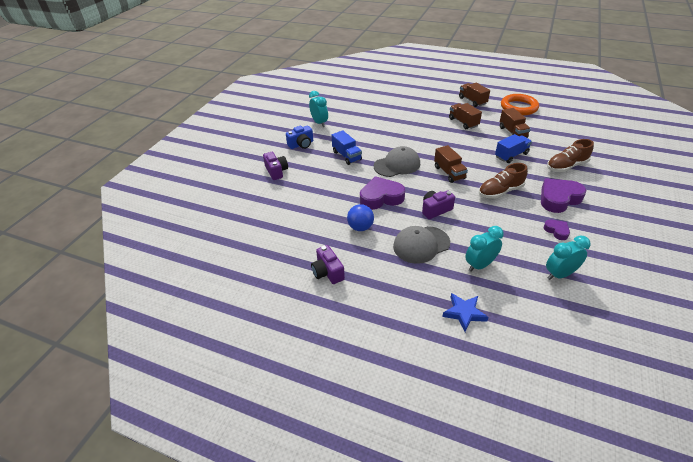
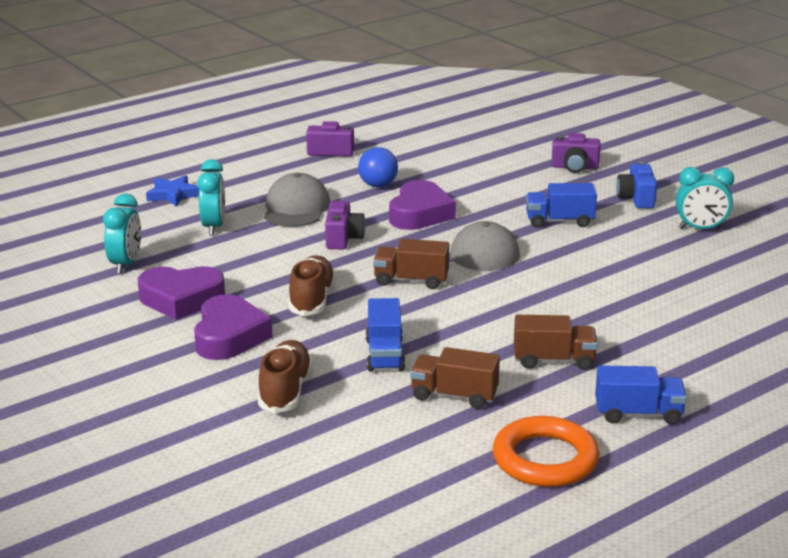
camera: 120 degrees right, 15 degrees down
(472, 101) = (638, 414): brown truck -> blue truck
(556, 231) = (181, 299): purple heart -> purple heart, size x1.95

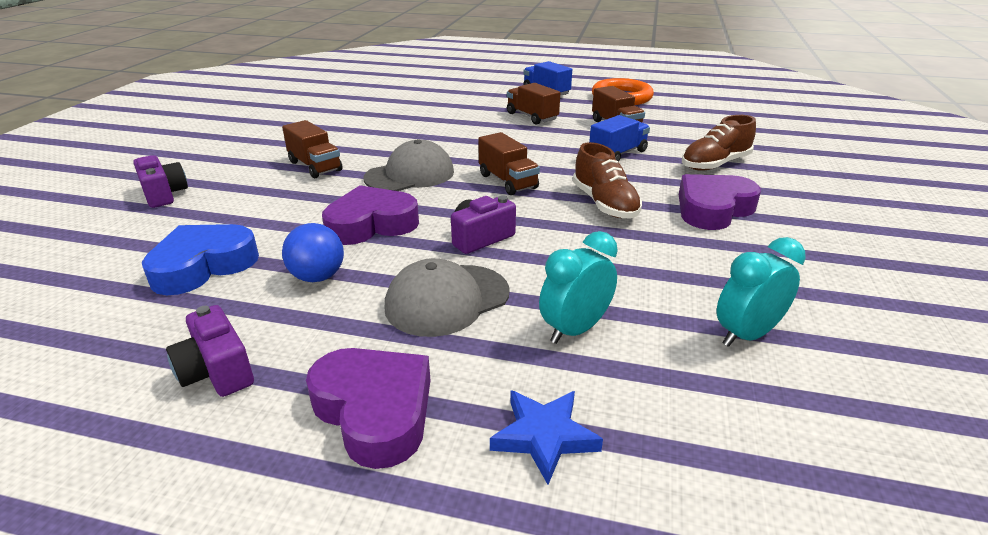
camera: 130 degrees left, 5 degrees up
(181, 299) = (721, 259): purple heart -> purple heart (375, 411)
(312, 299) = (604, 204): brown shoe -> brown shoe turned 75 degrees counterclockwise
(441, 163) = (203, 266): none -> blue heart
(559, 221) = (315, 166): blue truck -> brown truck
(636, 198) = (230, 154): blue camera -> none
(700, 229) = (275, 125): turquoise clock -> none

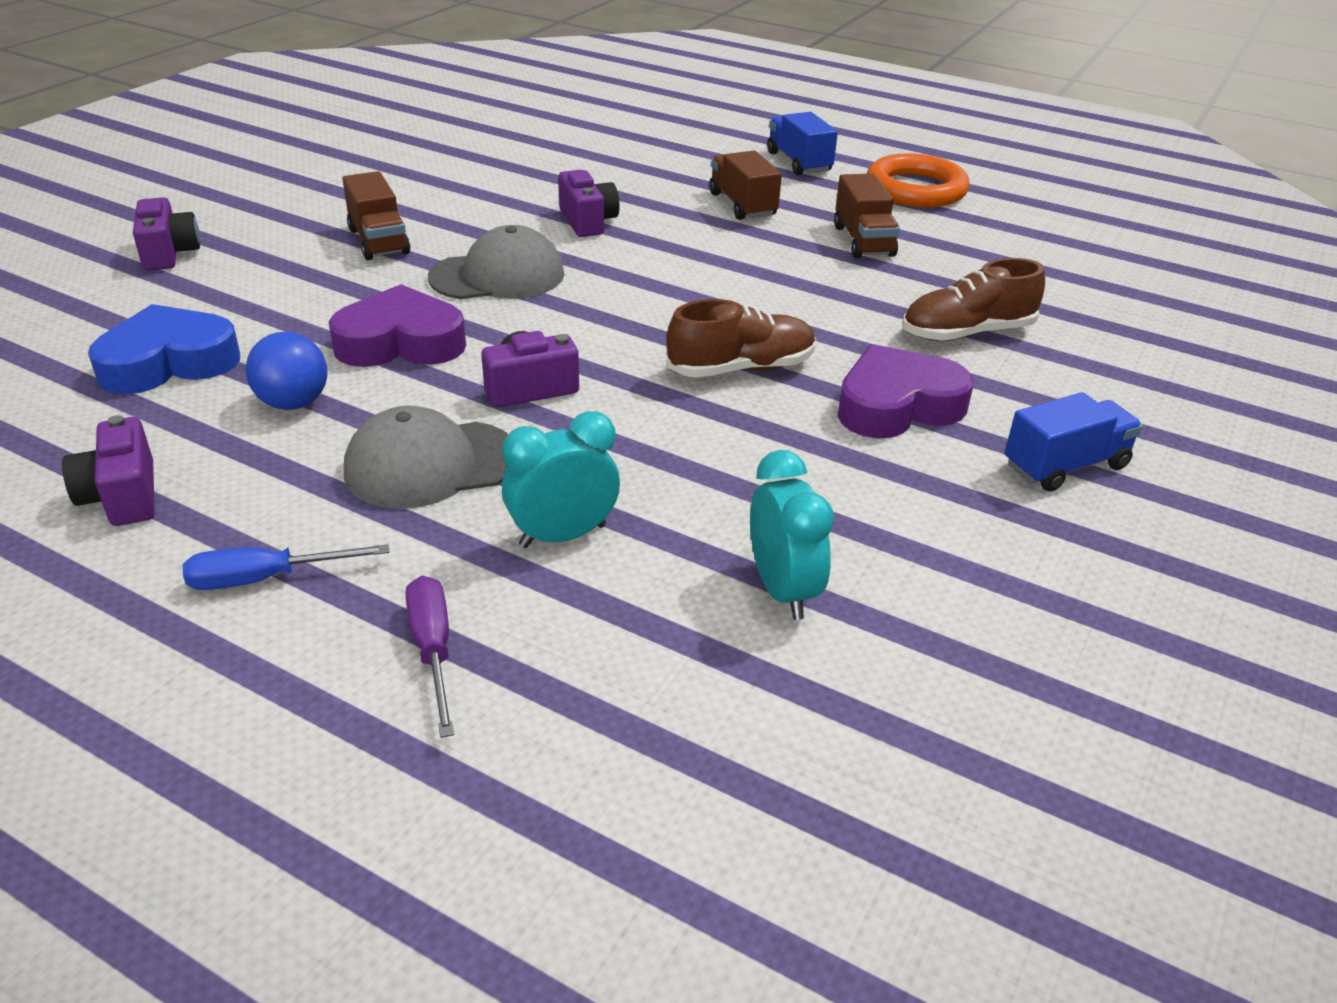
camera: 15 degrees right, 5 degrees up
(375, 411) = (265, 579): purple heart -> blue screwdriver
(445, 137) = (588, 221): none -> purple camera
(507, 181) = (627, 309): brown truck -> none
(544, 436) = (433, 650): blue star -> purple screwdriver
(604, 204) = (741, 368): brown shoe -> brown shoe turned 105 degrees counterclockwise
(617, 154) = (826, 291): blue truck -> blue truck (1065, 466)
(746, 335) = (783, 590): turquoise clock -> turquoise clock turned 90 degrees clockwise

